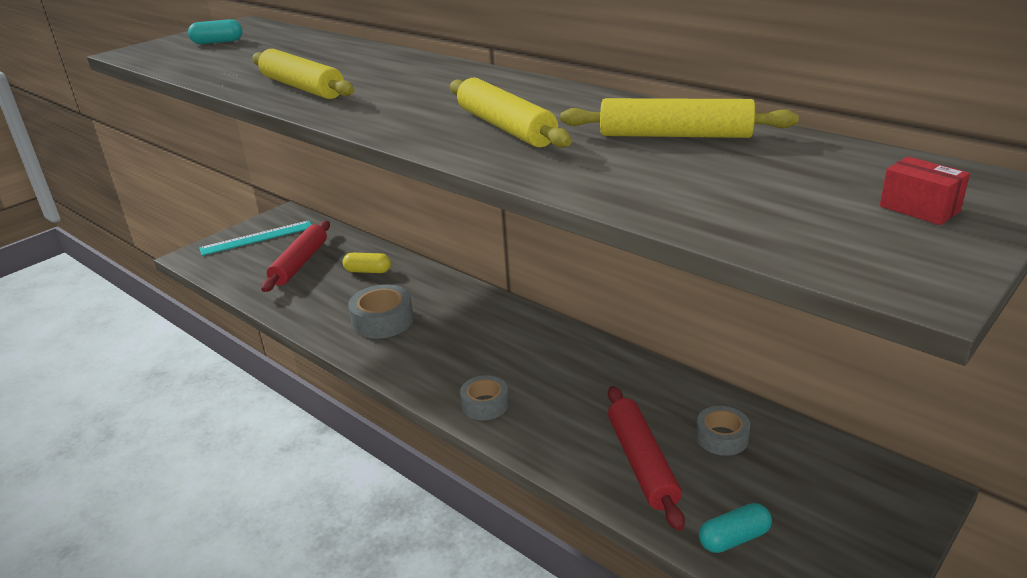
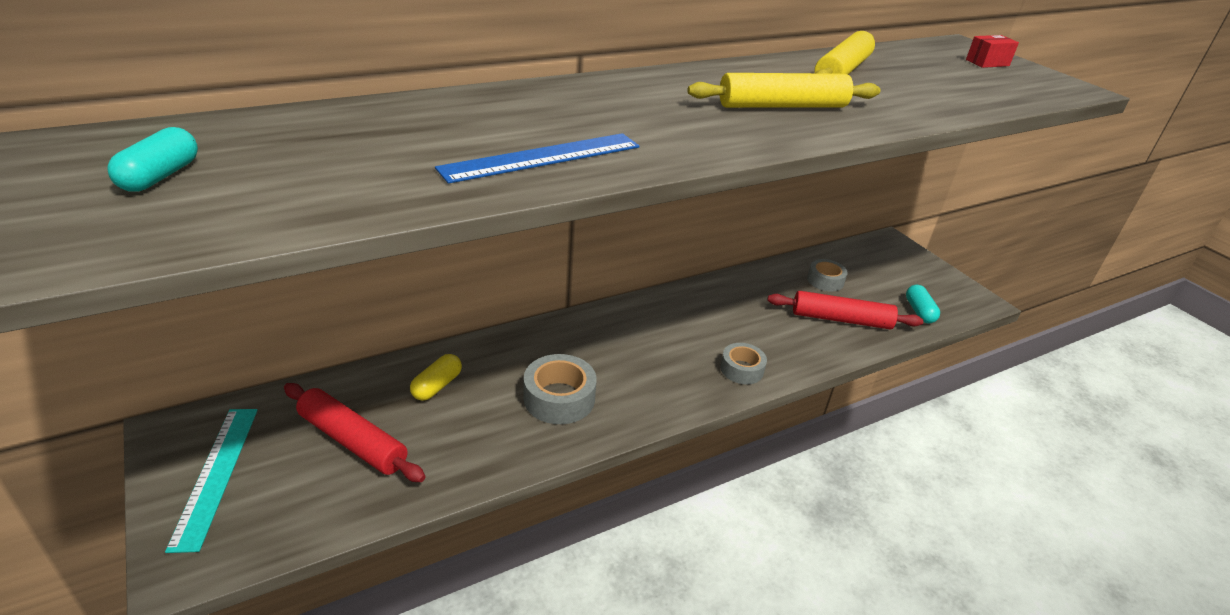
camera: 75 degrees left, 5 degrees up
(302, 87) = (542, 157): yellow rolling pin -> blue ruler

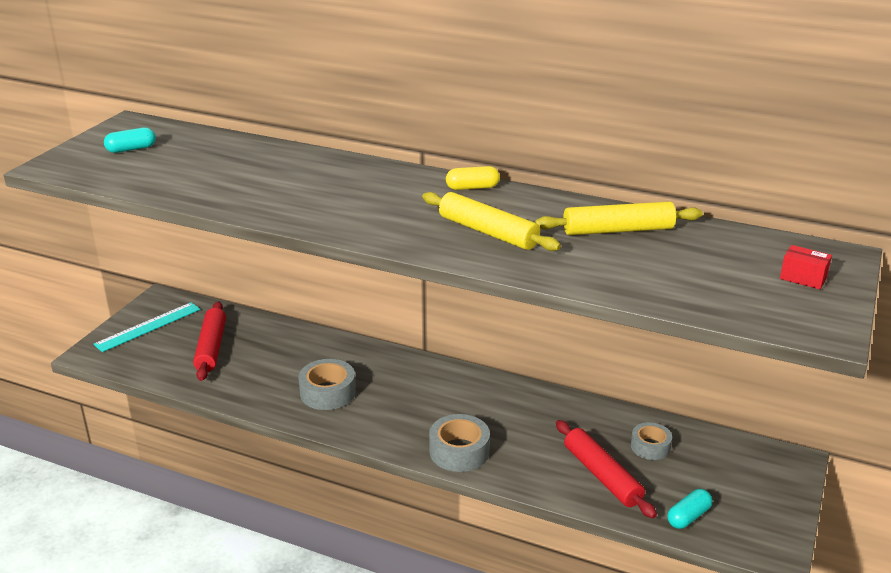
camera: 55 degrees right, 5 degrees down
(437, 386) = (284, 347): yellow capsule -> yellow capsule (472, 188)
(542, 157) = (275, 201): blue ruler -> none
(741, 369) = (459, 451): grey tape -> grey tape, size x1.52

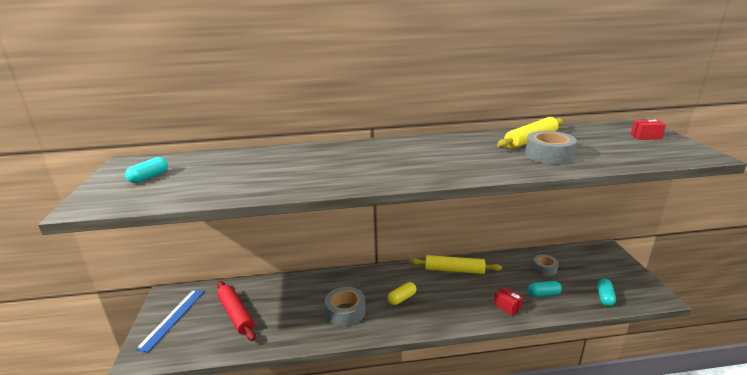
camera: 30 degrees left, 5 degrees down
(148, 326) = (173, 318): turquoise ruler -> blue ruler
(459, 451) = (460, 314): grey tape -> grey tape (549, 155)
(472, 188) = (422, 141): yellow capsule -> yellow capsule (402, 298)
(488, 232) = (471, 159): yellow rolling pin -> yellow rolling pin (454, 270)
(531, 469) = (507, 306): none -> red box
(602, 475) = (543, 294): red rolling pin -> turquoise capsule

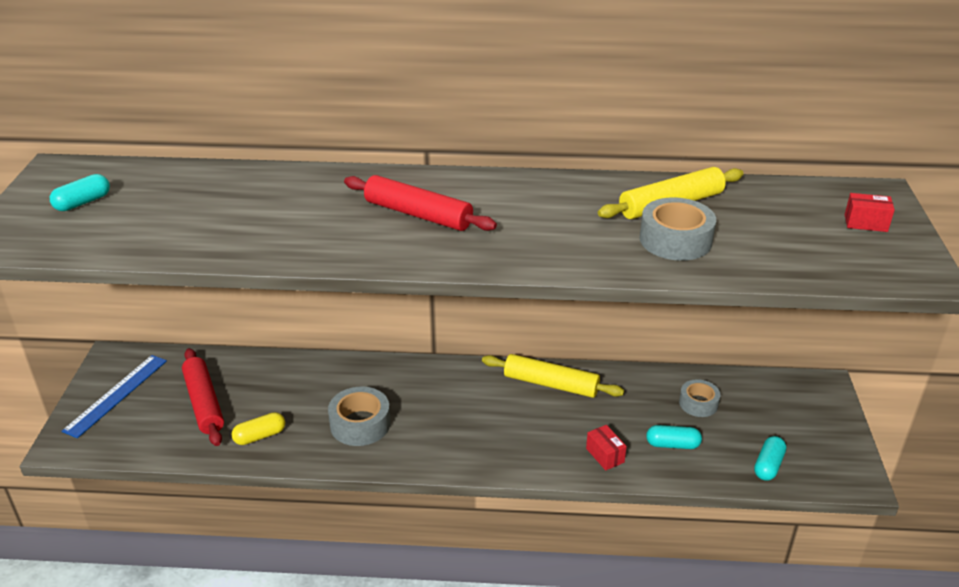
camera: 10 degrees right, 10 degrees up
(382, 159) = (418, 214): none -> red rolling pin
(402, 298) = (450, 417): yellow capsule -> yellow capsule (260, 436)

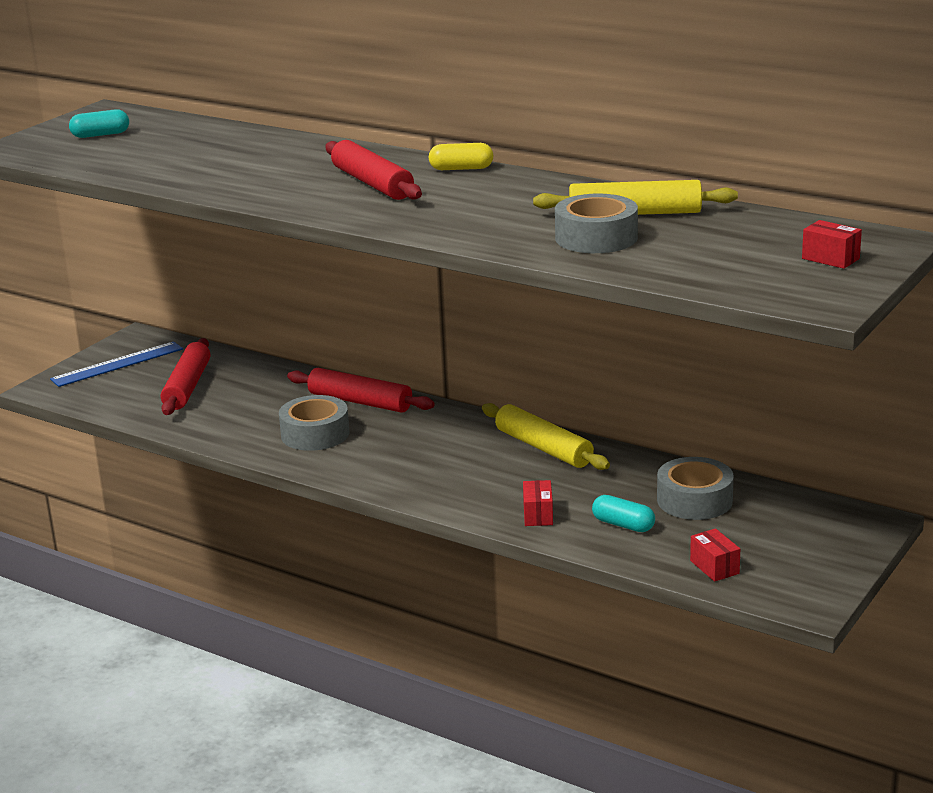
camera: 30 degrees right, 10 degrees down
(260, 436) = (214, 421): yellow capsule -> yellow capsule (461, 168)
(369, 377) = (360, 401): none -> red rolling pin
(698, 403) = (694, 500): grey tape -> grey tape, size x1.52
(768, 465) = (714, 567): turquoise capsule -> red box

